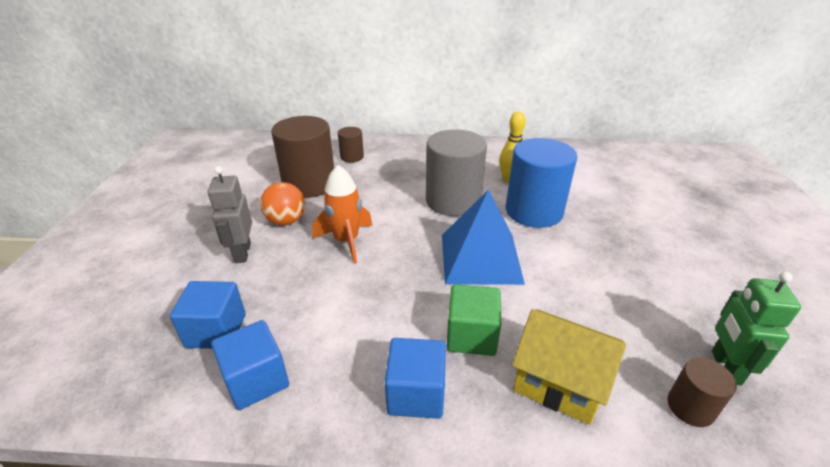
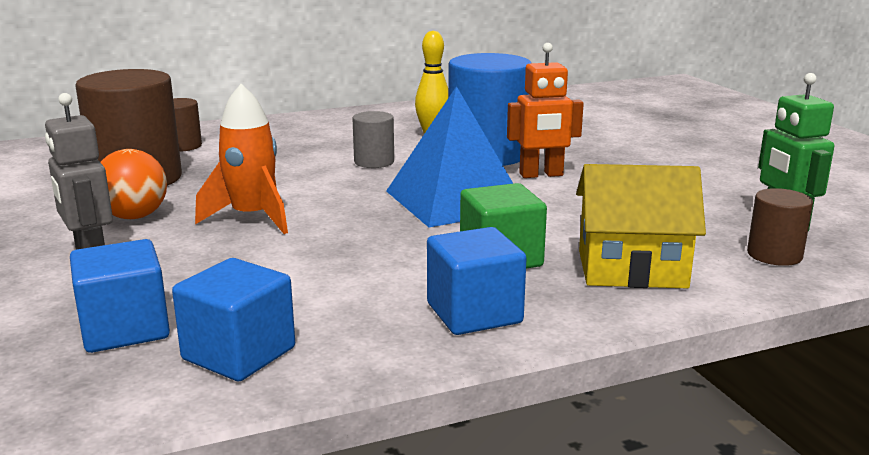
camera: 25 degrees left, 15 degrees down
(453, 201) = (374, 162): grey cylinder -> grey cylinder, size x0.49
(558, 245) = (541, 175): none -> orange robot

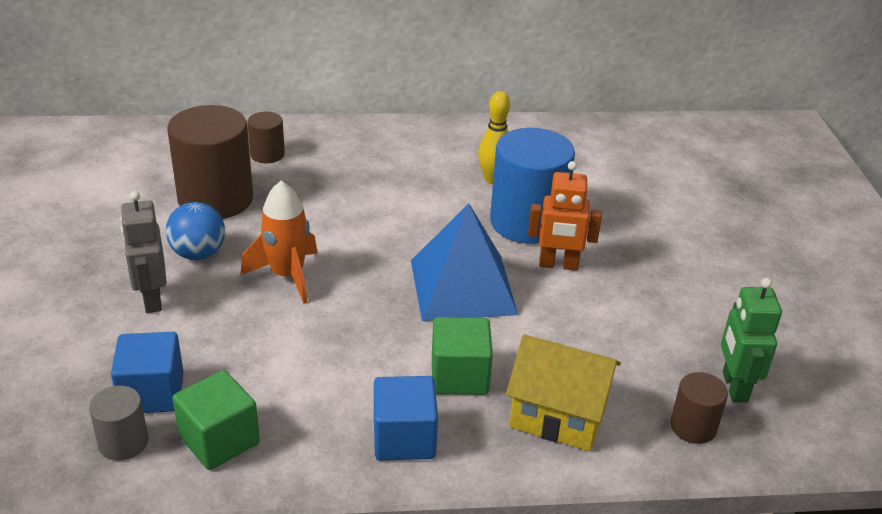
camera: 15 degrees right, 15 degrees up
(134, 216) = (198, 253): orange ball -> blue ball
(239, 354) = (219, 440): blue cube -> green cube
(374, 162) = (420, 213): grey cylinder -> grey cylinder (123, 442)

